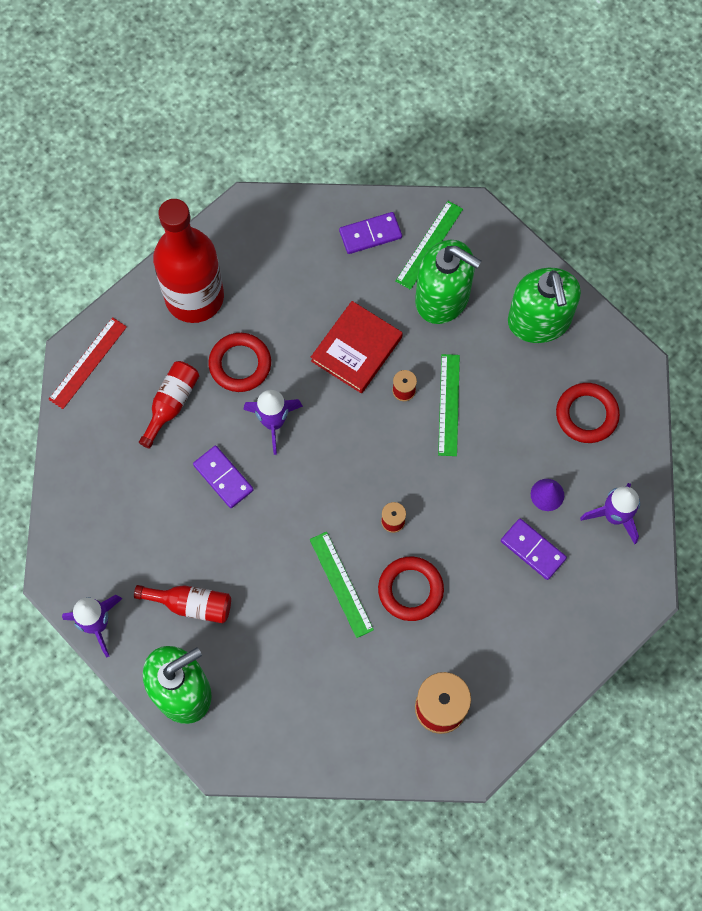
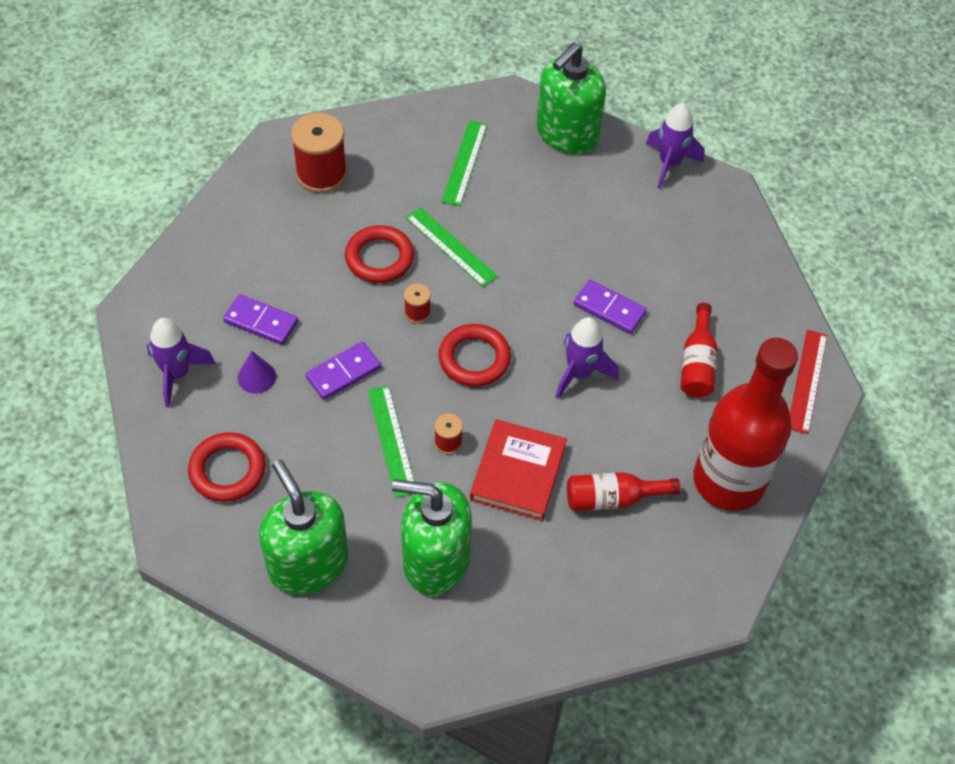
camera: 160 degrees right, 15 degrees down
(191, 604) = (590, 197): red bottle -> red bottle (612, 499)
(240, 364) = (642, 422): red ring -> red ring (474, 359)
(370, 234) = (551, 615): purple domino -> purple domino (343, 372)
(429, 245) = (472, 622): green ruler -> green ruler (464, 162)

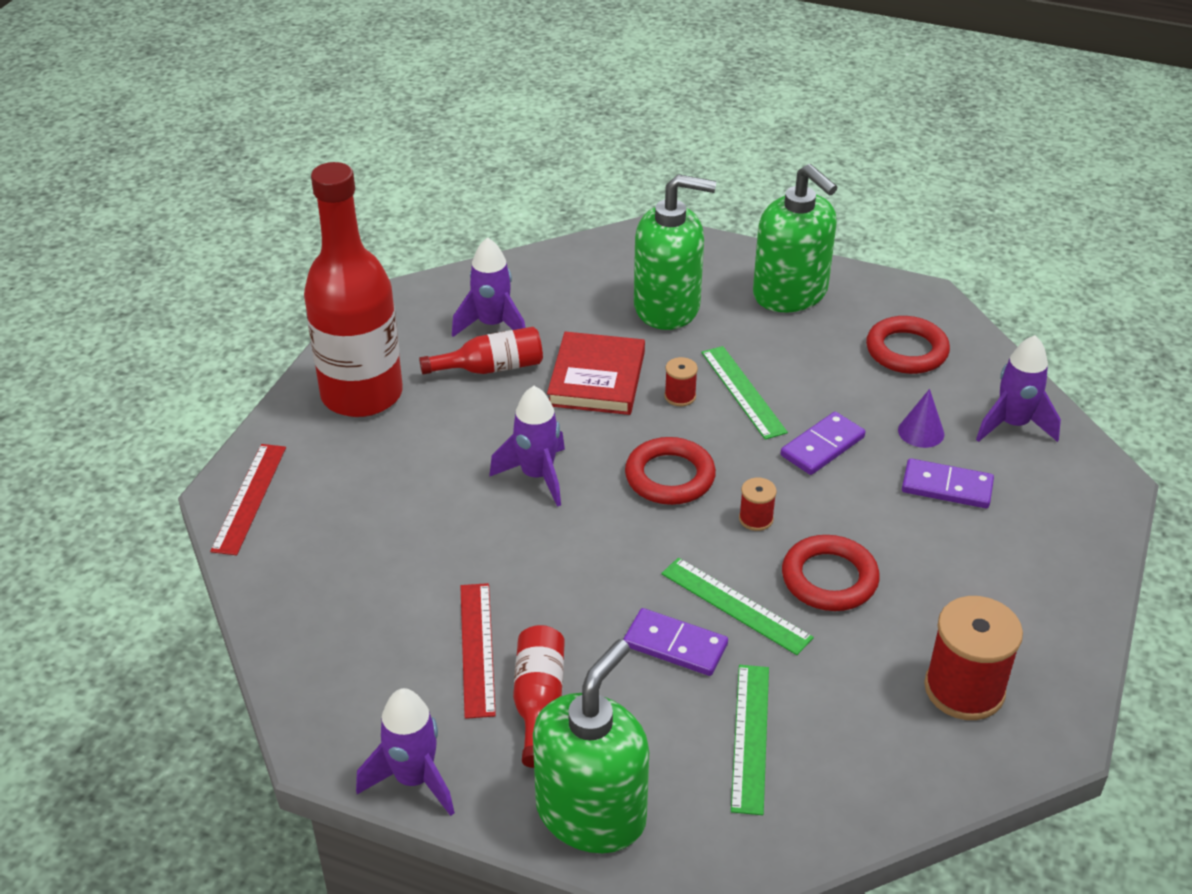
camera: 175 degrees right, 15 degrees down
(609, 309) = (504, 551): purple domino -> purple domino (675, 645)
(609, 557) = (492, 325): none -> purple rocket
(631, 238) = (477, 649): none -> red ruler
(697, 363) = (388, 501): red bottle -> red bottle (538, 701)

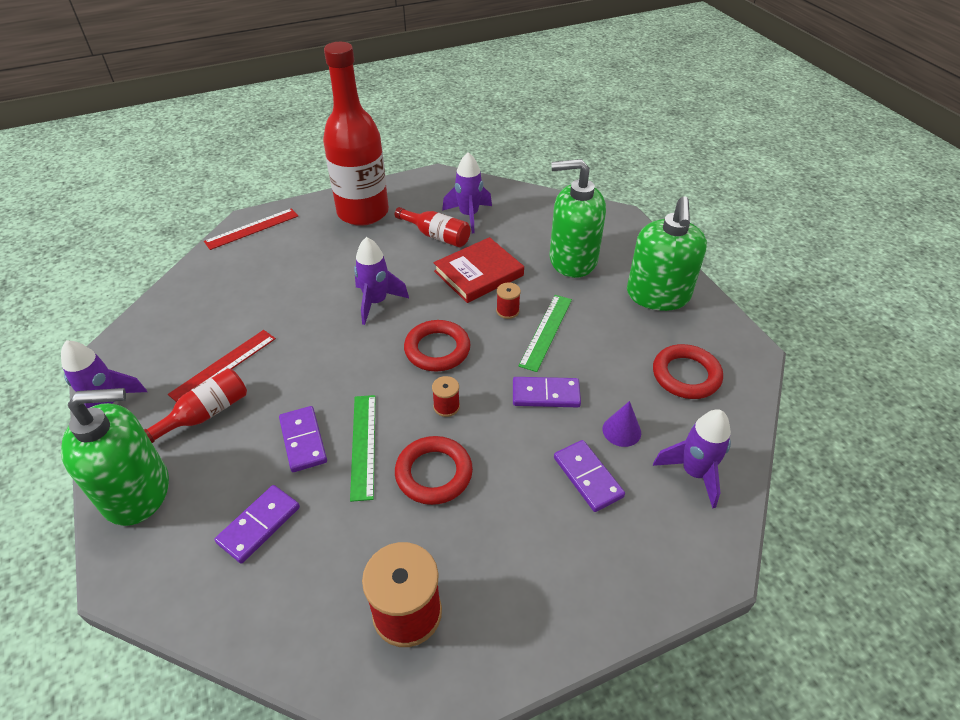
camera: 45 degrees right, 5 degrees up
(667, 307) = (572, 260): green soap dispenser -> green soap dispenser turned 135 degrees clockwise
(751, 737) = (259, 525): green ruler -> purple domino

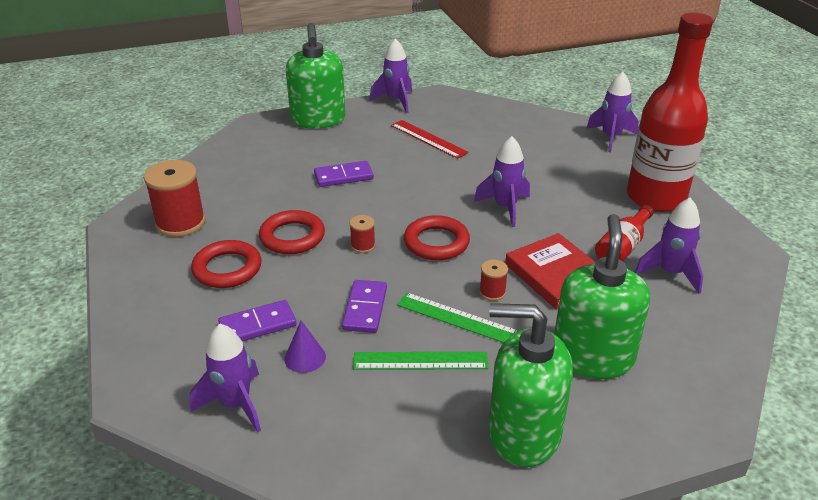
camera: 95 degrees right, 10 degrees down
(205, 414) = (380, 136): red bottle -> none
(252, 229) = (611, 137): red ruler -> purple rocket
(259, 525) = (275, 163): purple domino -> none
(363, 445) = (331, 203): green ruler -> green ruler (420, 360)
(686, 375) = (372, 430): red ring -> red ring (227, 269)

